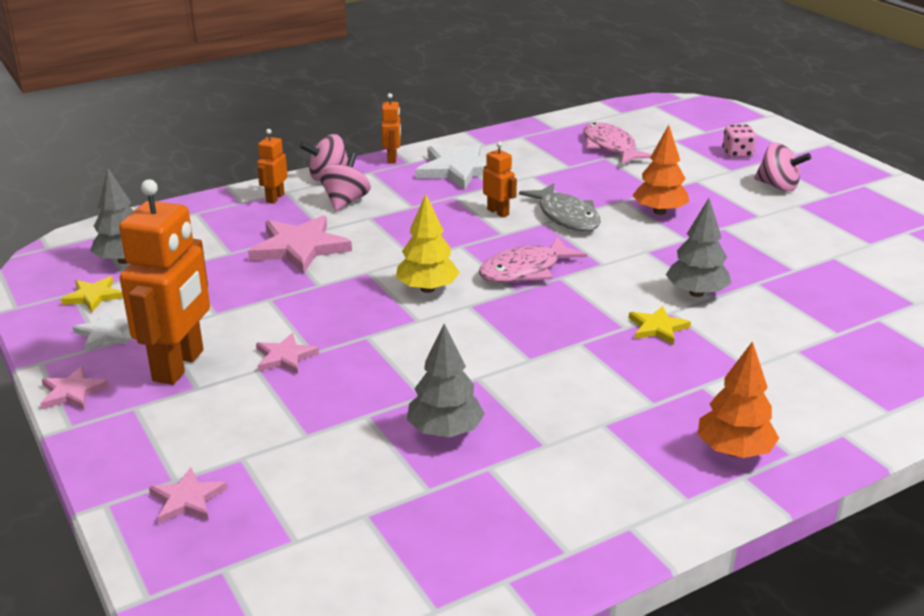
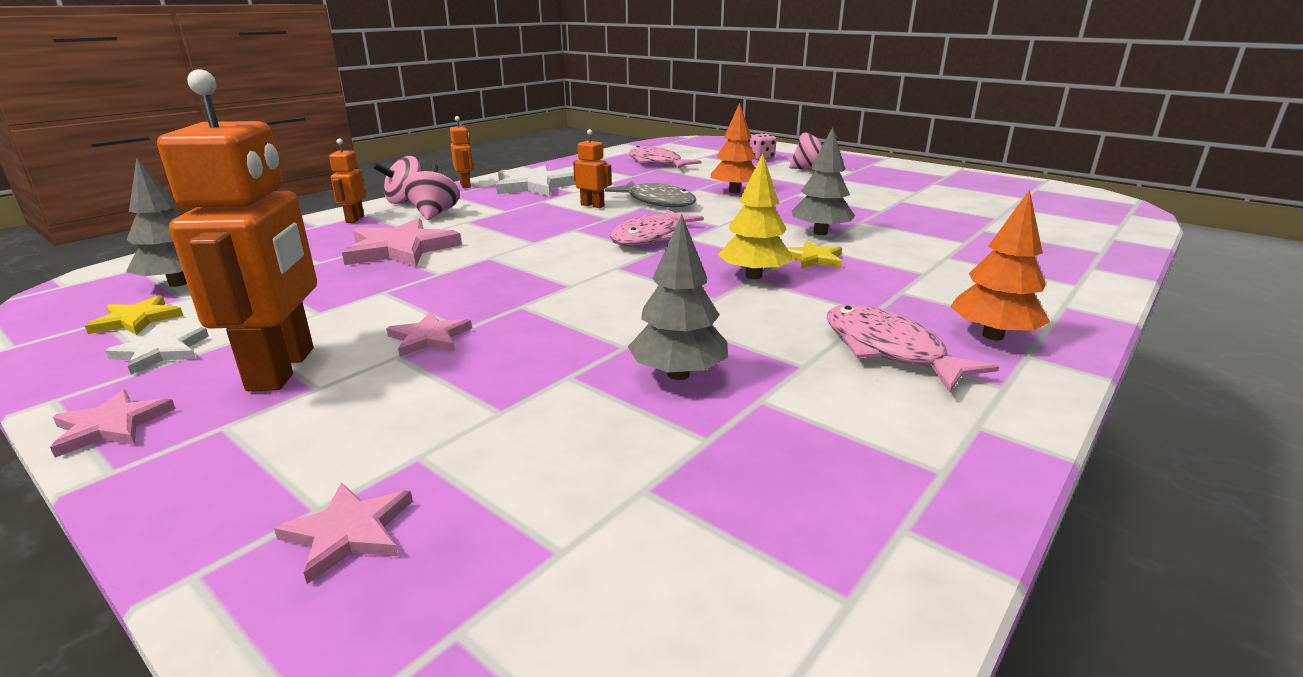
camera: 20 degrees left, 5 degrees down
(427, 289) = (563, 261): yellow tree -> yellow tree (753, 276)
(628, 446) = (889, 350): none -> pink fish

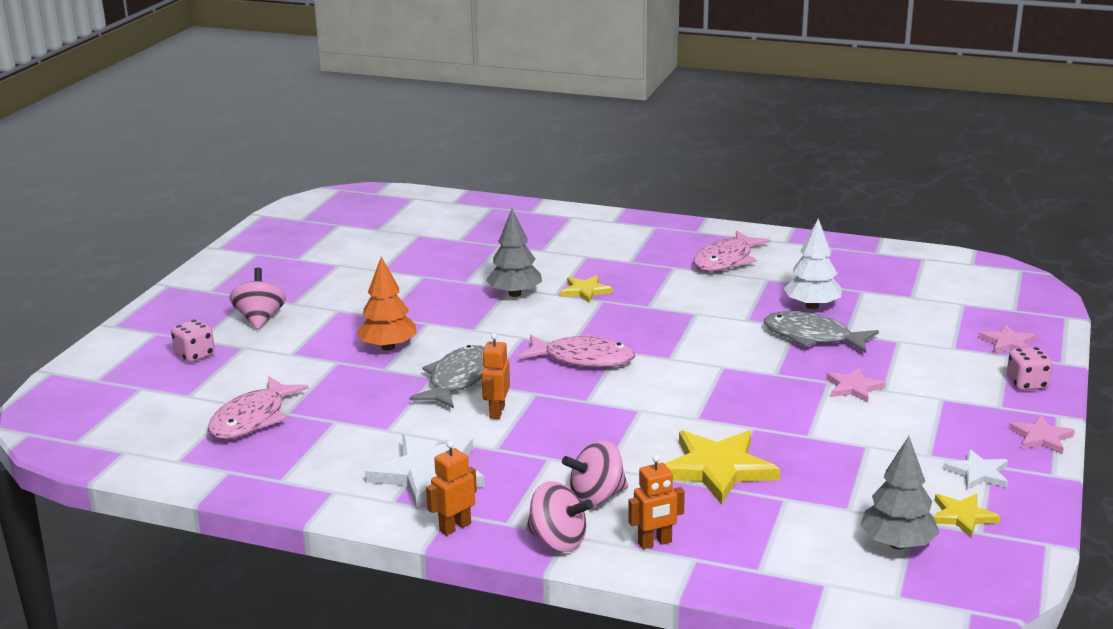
camera: 110 degrees left, 0 degrees up
(218, 482) = (1027, 384): none -> pink dice
(283, 369) = (940, 418): orange robot -> none
(400, 249) = (717, 469): pink star -> yellow star
(582, 348) = (812, 337): none -> grey fish
(678, 374) = (812, 306): grey tree -> white tree
(753, 276) = (642, 306): yellow tree -> none
(992, 335) = (679, 238): orange tree -> none

